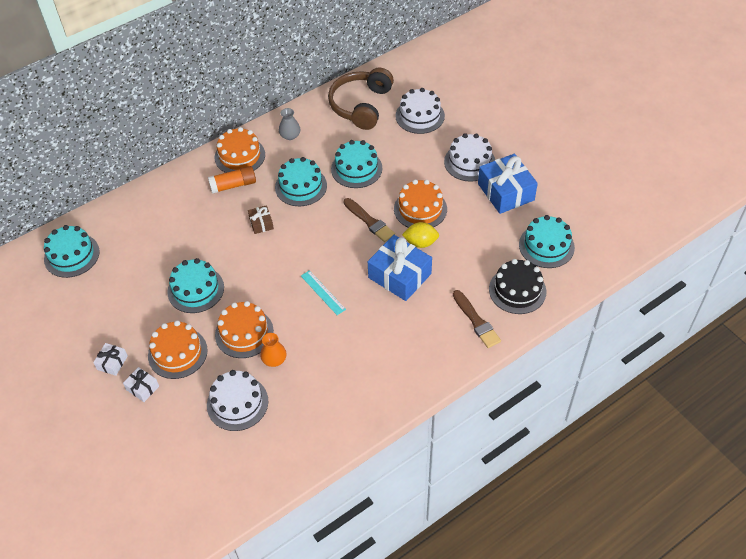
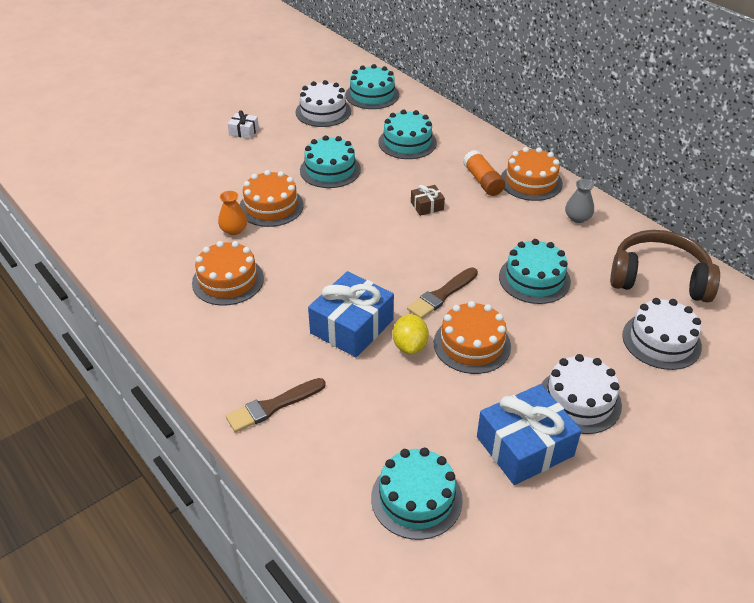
camera: 85 degrees right, 10 degrees down
(142, 388) = (212, 151): white gift -> none
(177, 353) = (250, 167): orange cake -> orange cake (228, 280)
(237, 403) = (183, 209): white cake -> white cake (323, 112)
(301, 186) = (492, 232): turquoise cake -> turquoise cake (407, 142)
(323, 292) = (325, 260): turquoise ruler -> none
(517, 290) = (326, 456): black cake -> none

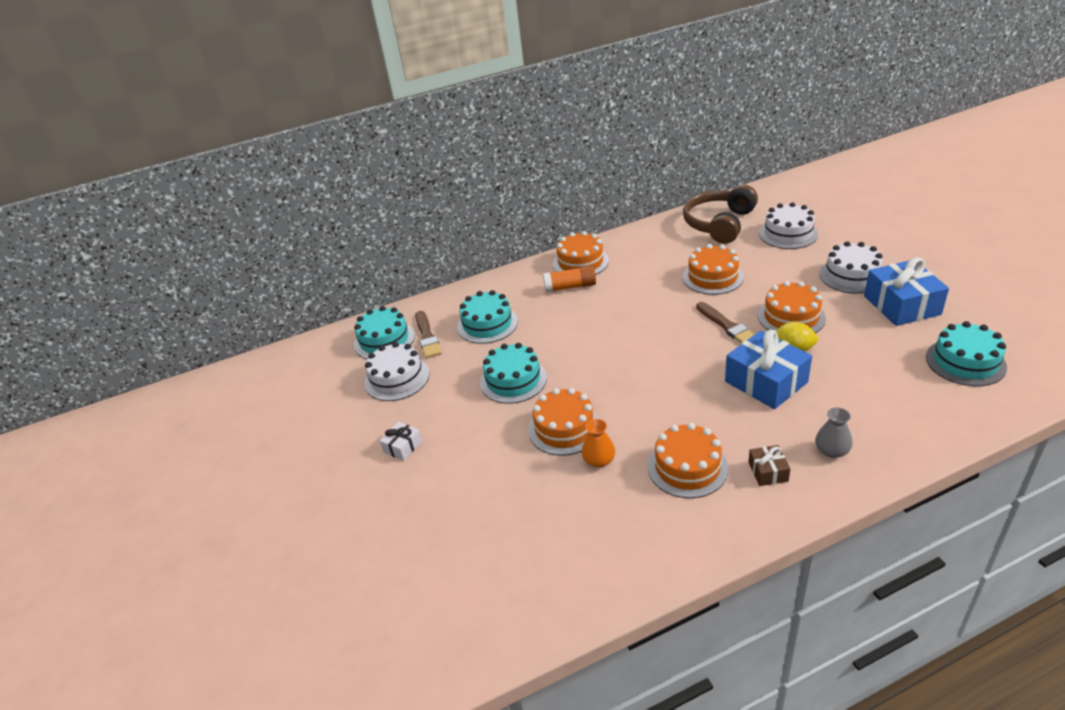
camera: 70 degrees left, 5 degrees down
(273, 406) = (874, 439): brown brush -> brown brush (427, 337)
(427, 206) = (597, 322): brown gift -> brown gift (768, 471)
(534, 279) = (712, 277): turquoise cake -> orange cake
(577, 218) = (638, 247): grey vase -> grey vase (831, 451)

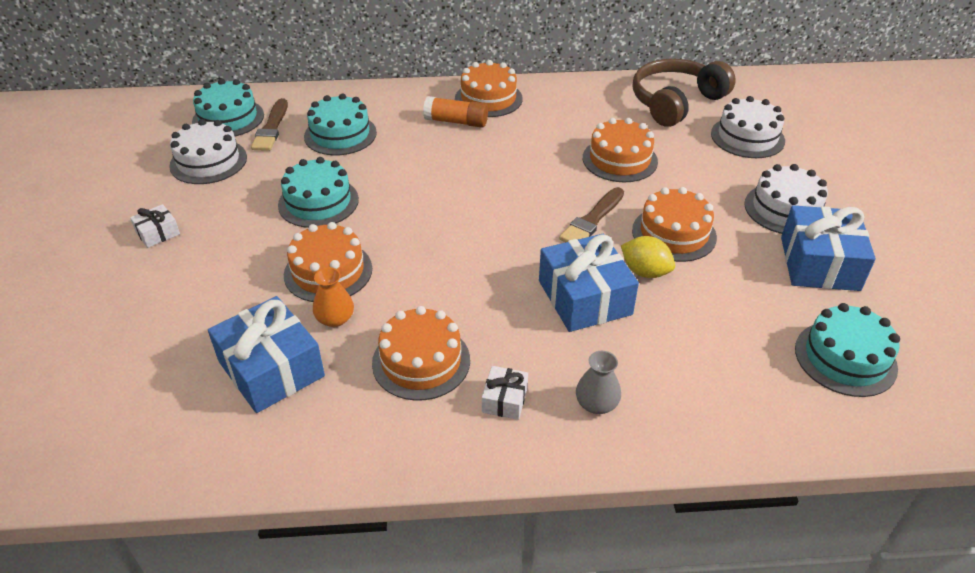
camera: 15 degrees right, 5 degrees up
(581, 513) = (271, 369): none -> blue gift
(727, 326) = (592, 220): brown brush -> brown brush turned 45 degrees clockwise
(768, 471) = (504, 400): brown gift -> white gift

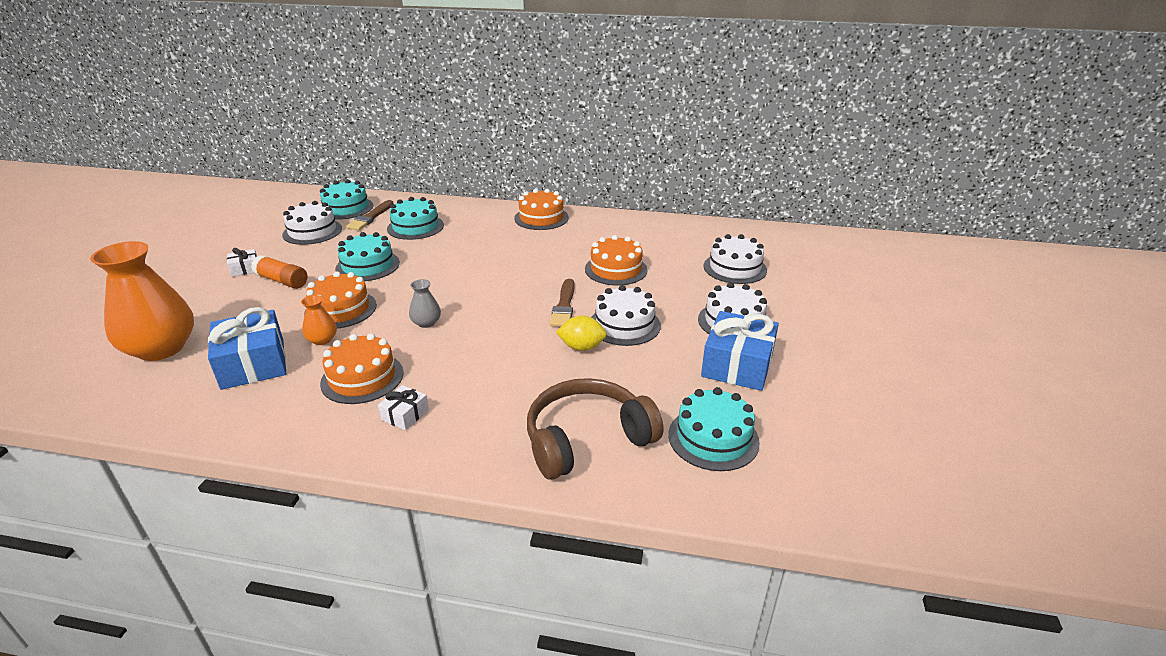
camera: 15 degrees right, 10 degrees down
(132, 371) = (161, 348): none -> orange vase
(456, 122) = (506, 229): orange glue stick -> orange glue stick (282, 281)
(584, 297) = (519, 357): blue gift -> none
(592, 220) = (564, 306): brown brush -> brown brush turned 45 degrees counterclockwise
(596, 404) = (475, 431): grey vase -> grey vase (426, 323)
(645, 272) = (581, 347): yellow lemon -> yellow lemon turned 45 degrees counterclockwise
(674, 233) = (624, 325): orange cake -> white cake
(676, 102) = (690, 237): brown headphones -> brown headphones (587, 439)

